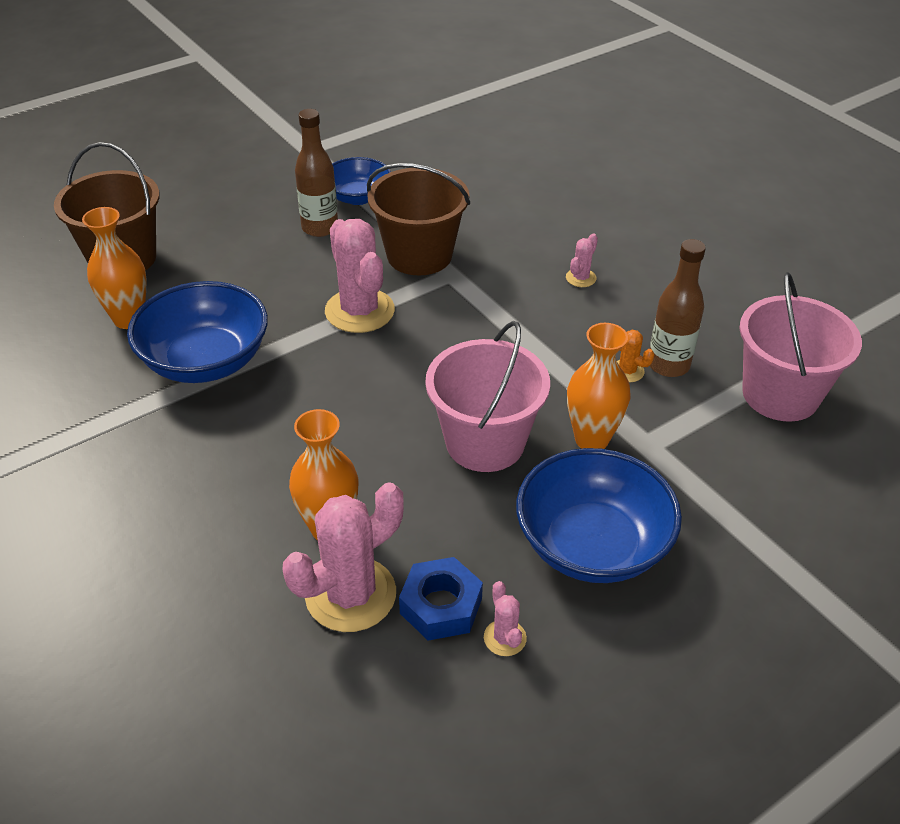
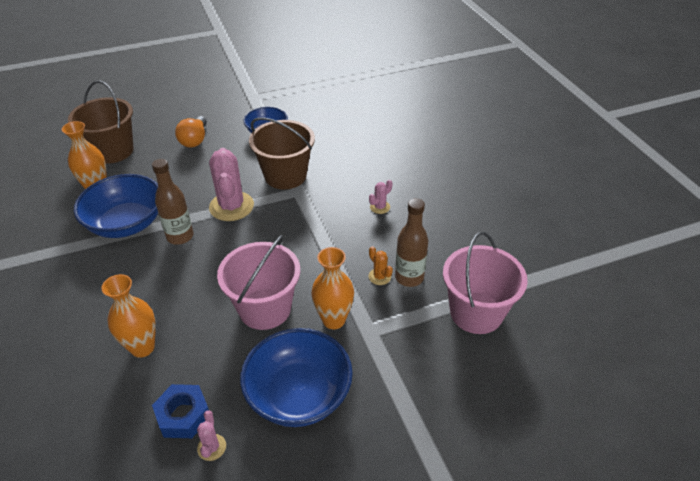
camera: 15 degrees right, 0 degrees up
(249, 224) = (195, 140): none -> orange light bulb
(320, 228) = (234, 149): brown bottle -> brown bottle (180, 236)
(350, 594) = (133, 395): pink cactus -> none

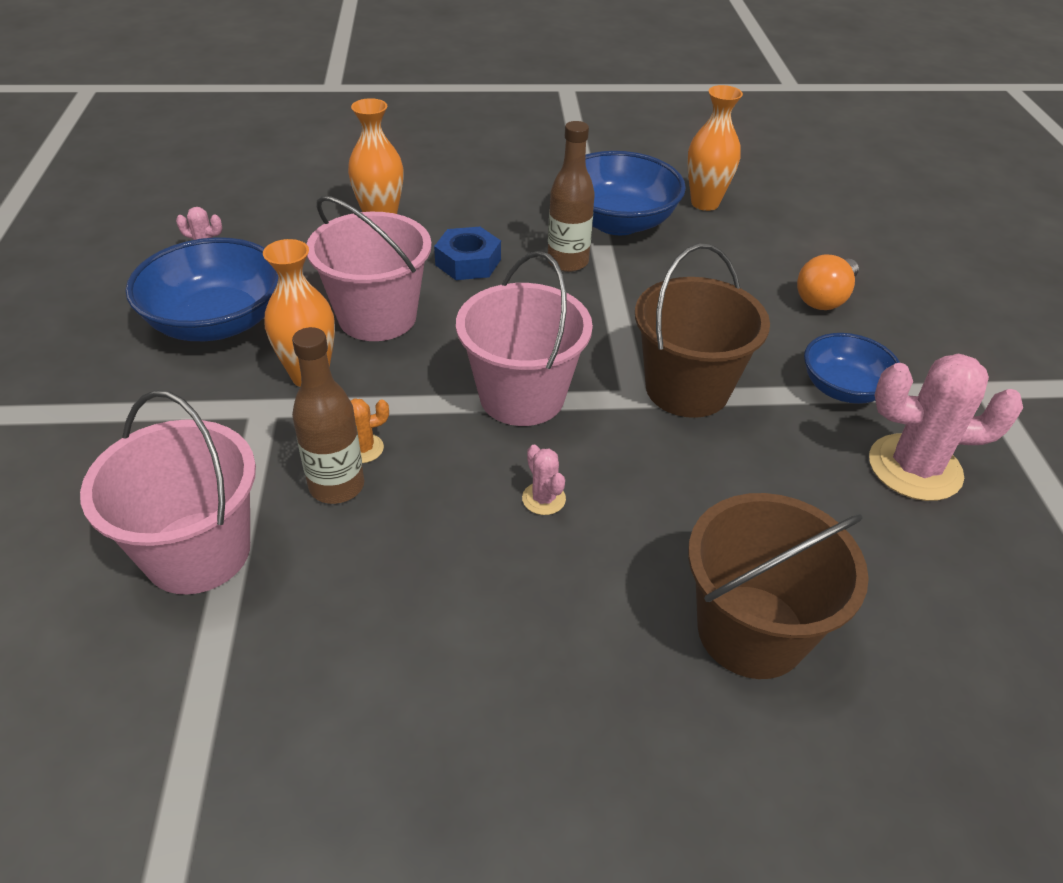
camera: 105 degrees right, 0 degrees up
(113, 151) = (803, 219): brown bucket -> brown bucket (751, 631)
(183, 415) = (263, 239): blue nut -> blue nut (468, 262)
(195, 140) = (824, 298): orange light bulb -> orange light bulb turned 75 degrees counterclockwise
(231, 206) = (619, 316): pink cactus -> pink cactus (914, 468)
(314, 228) = (522, 396): none -> pink bucket

